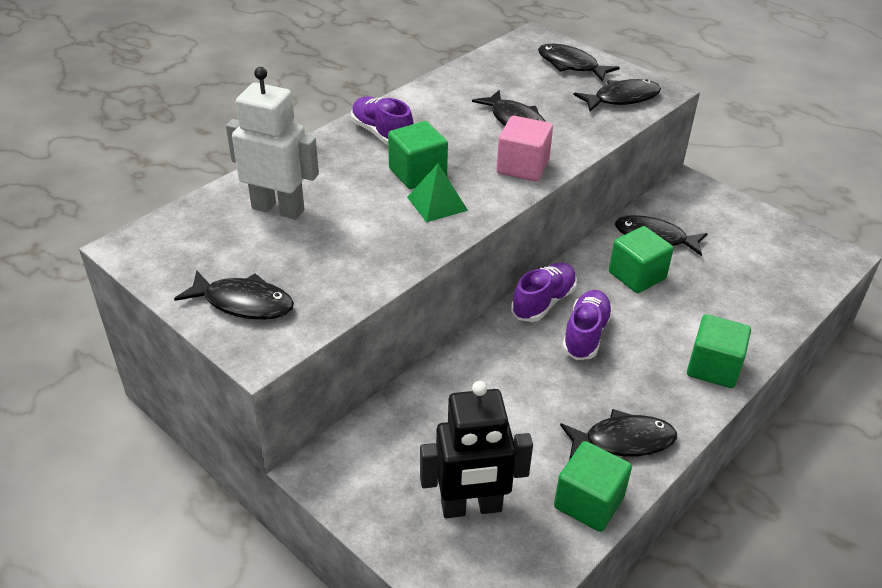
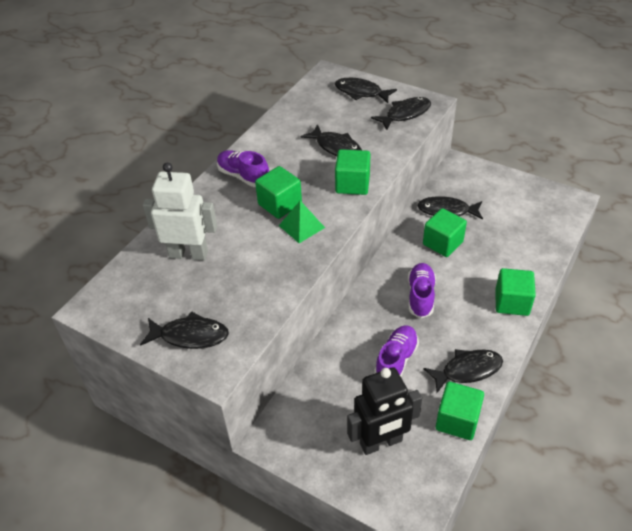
camera: 10 degrees left, 5 degrees up
(522, 167) = (352, 184): pink cube -> green cube
(543, 302) = (385, 277): purple shoe -> purple shoe (396, 360)

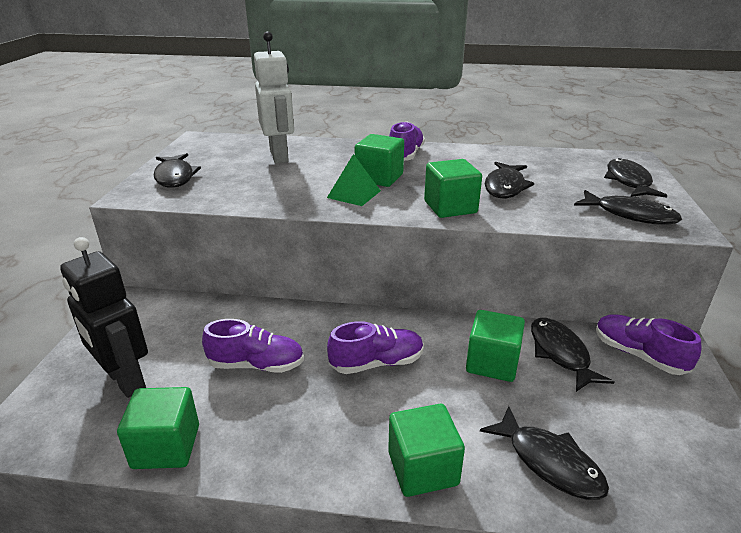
camera: 65 degrees right, 15 degrees down
(461, 181) = (638, 355): none -> purple shoe
(467, 370) = (260, 439): black fish -> black fish (549, 462)

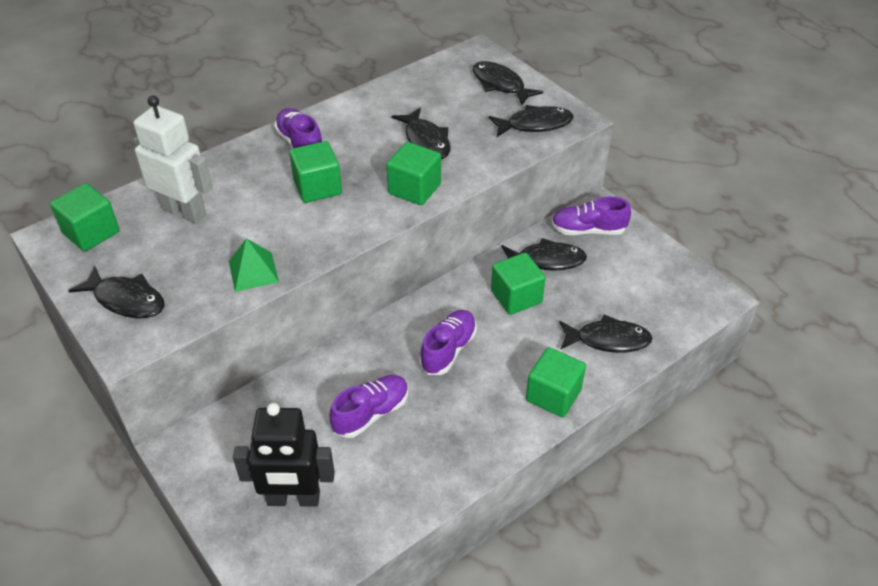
camera: 45 degrees left, 15 degrees up
(166, 446) = (395, 508): green cube -> green cube (91, 232)
(354, 194) = (324, 219): green pyramid -> green pyramid (253, 271)
(560, 353) = (546, 260): black fish -> black fish turned 150 degrees clockwise

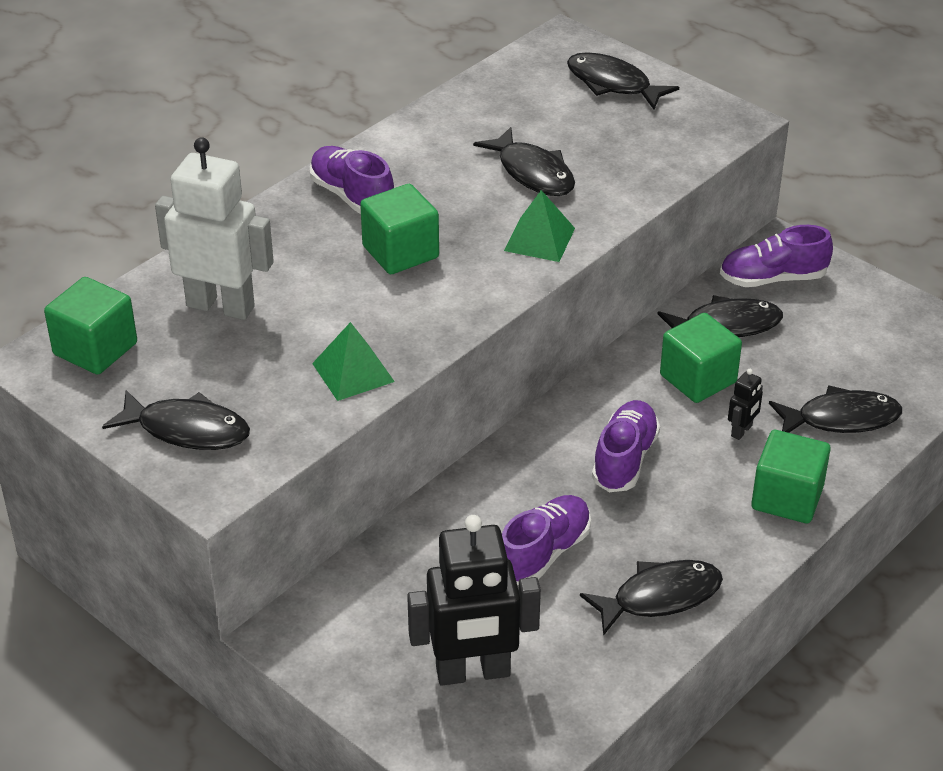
camera: 10 degrees left, 5 degrees down
(414, 189) = (539, 239): green cube -> green pyramid
(535, 125) = (680, 134): black fish -> black fish (660, 597)
(535, 340) = (742, 431): none -> black robot

